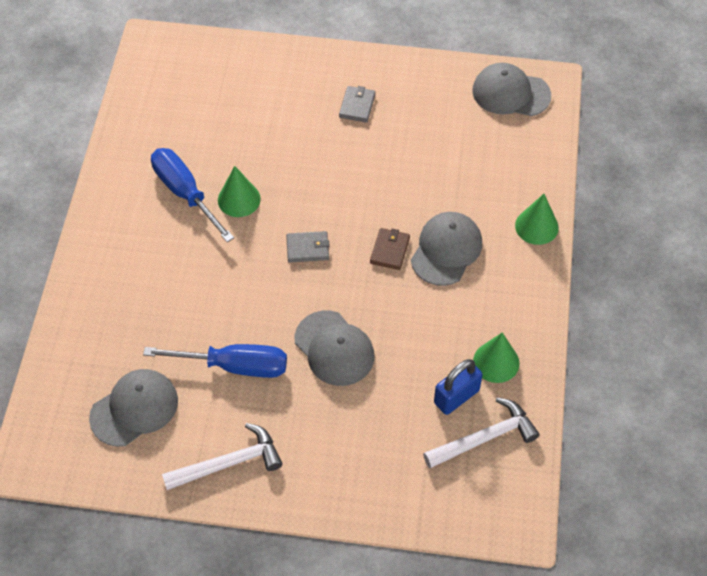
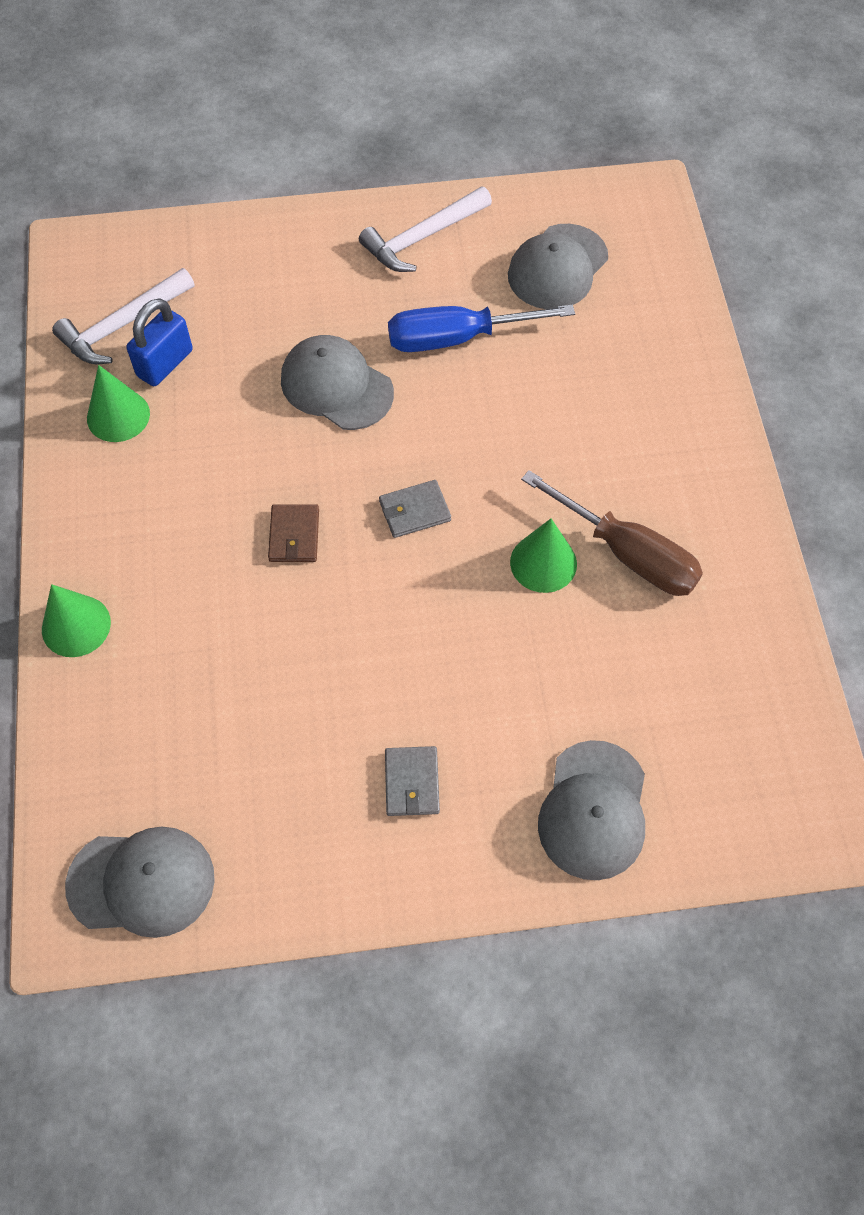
camera: 165 degrees right, 5 degrees up
(185, 193) = (626, 553): blue screwdriver -> brown screwdriver
(446, 250) = (210, 555): grey cap -> grey cap (593, 810)

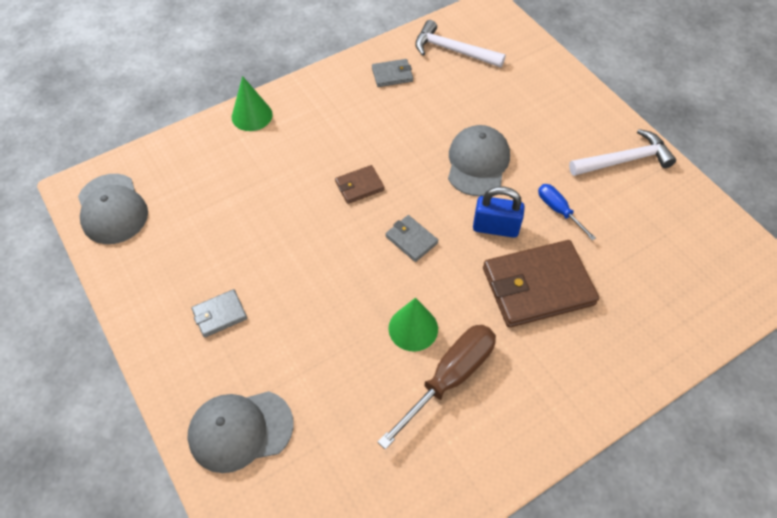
camera: 65 degrees right, 5 degrees down
(118, 416) = (392, 75): green cone -> grey wallet
(165, 363) = (440, 79): blue padlock -> blue padlock (495, 227)
(422, 238) = (624, 160): white hammer -> white hammer turned 135 degrees clockwise
(458, 338) = (558, 210): blue screwdriver -> blue screwdriver, size x0.56
(550, 410) = (537, 286): none -> brown wallet
(557, 267) = (661, 245): grey cap -> none
(626, 553) = (449, 378): brown screwdriver -> brown screwdriver turned 150 degrees counterclockwise

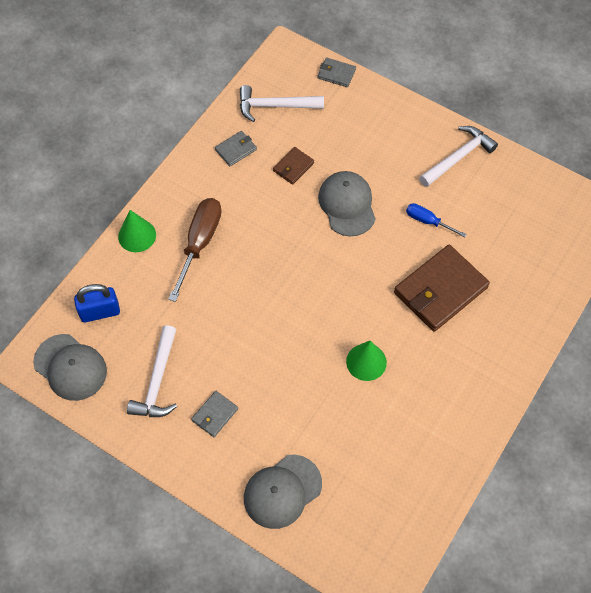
camera: 25 degrees left, 5 degrees up
(184, 256) = (157, 381): none -> white hammer
(359, 186) = (264, 263): brown wallet -> brown wallet (293, 167)
(411, 240) = (328, 292): grey wallet -> grey wallet (336, 74)
(449, 378) = (411, 388): brown screwdriver -> brown screwdriver (199, 244)
(495, 227) = (387, 255): blue padlock -> blue padlock (100, 312)

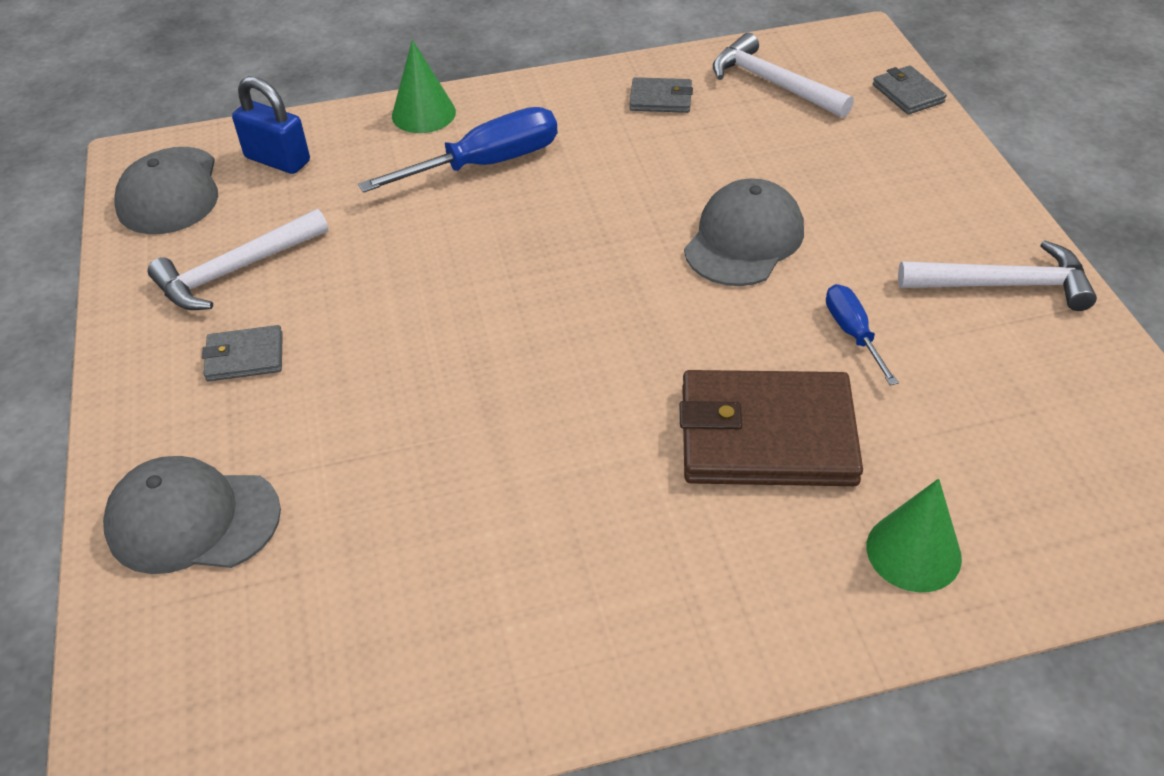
camera: 45 degrees right, 15 degrees down
(199, 244) = (485, 164): brown screwdriver -> blue screwdriver
(293, 167) = (717, 156): brown wallet -> none
(366, 362) = (528, 446): green cone -> green cone (913, 552)

